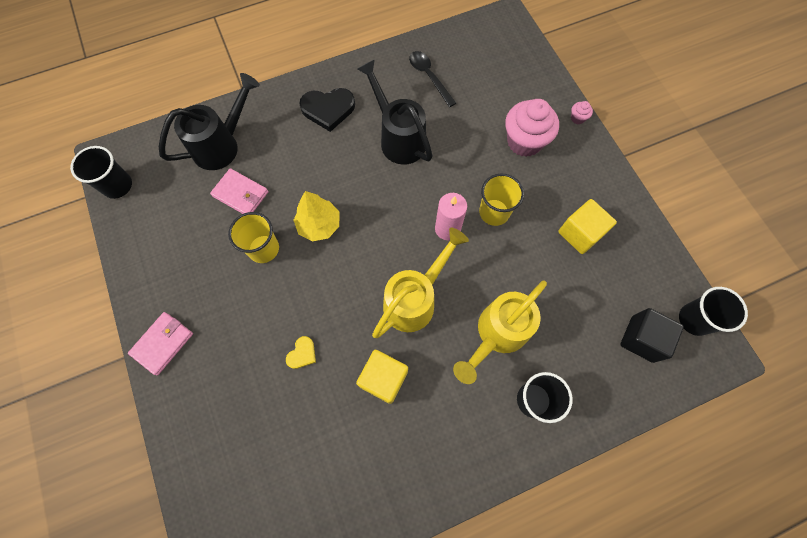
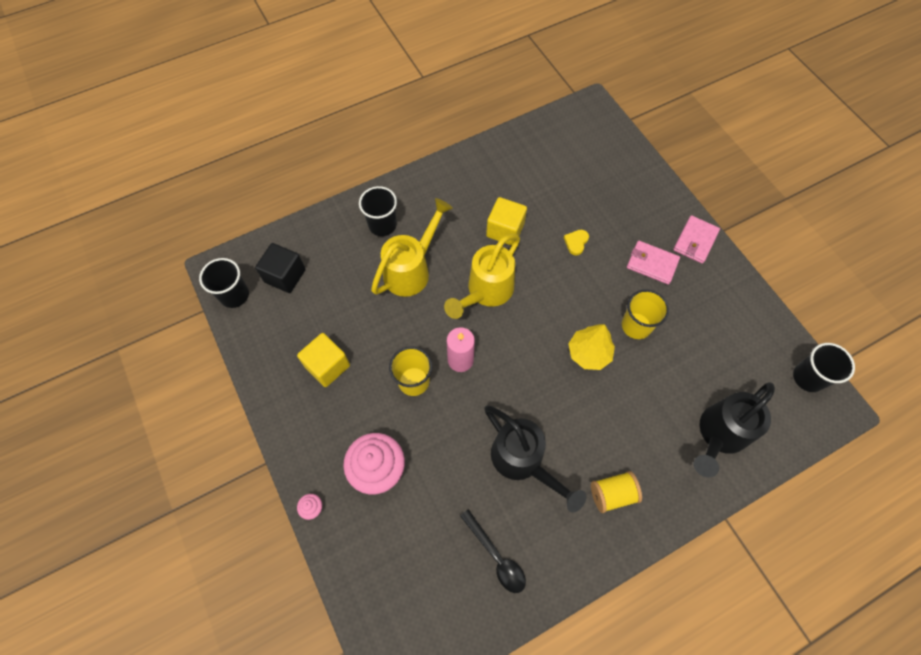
camera: 175 degrees right, 5 degrees down
(240, 194) = (677, 379): pink wallet -> pink wallet (652, 264)
(328, 109) = (612, 494): black heart -> yellow spool

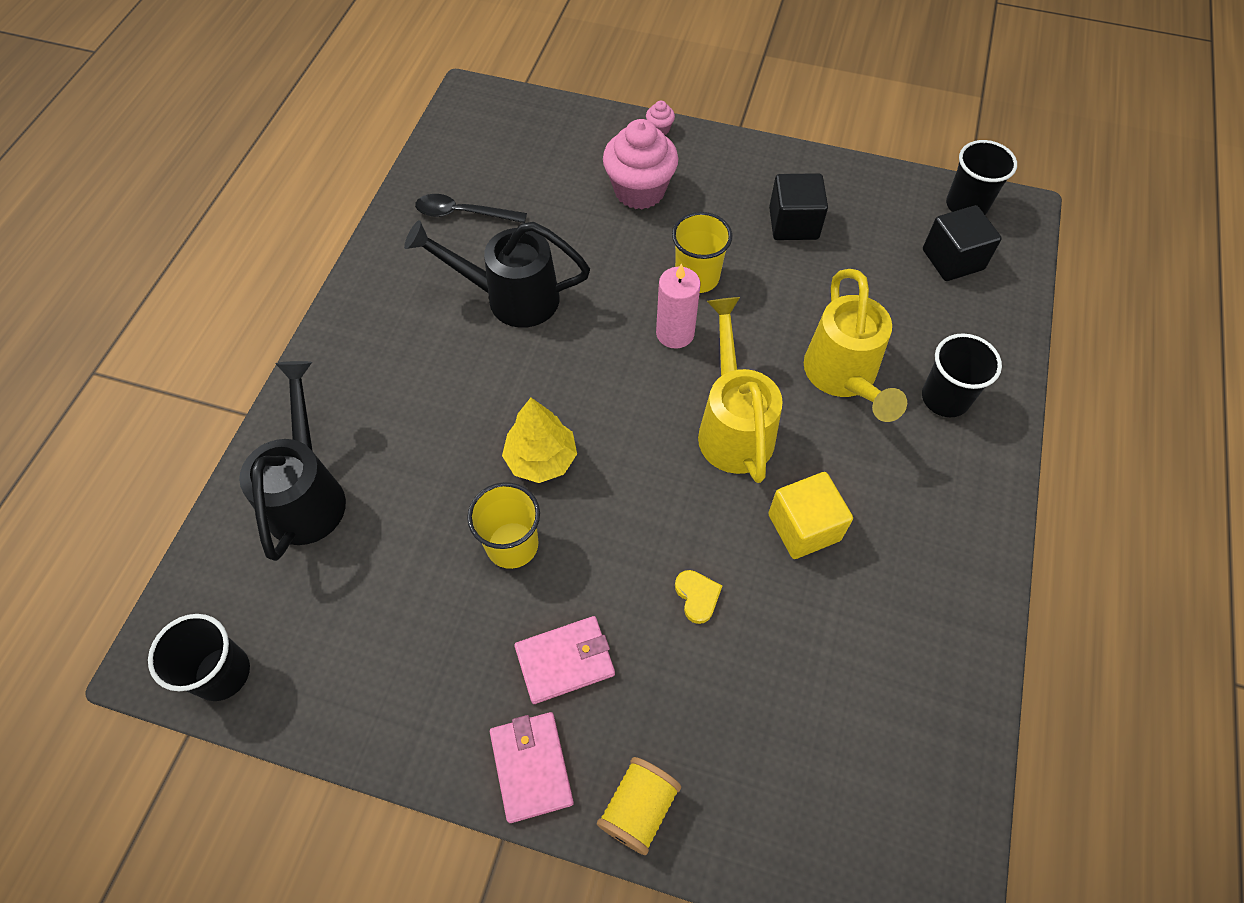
camera: 135 degrees right, 5 degrees down
(327, 366) = (793, 223): yellow cube -> black cube
(612, 494) = (392, 340): yellow spool -> yellow spool (638, 808)

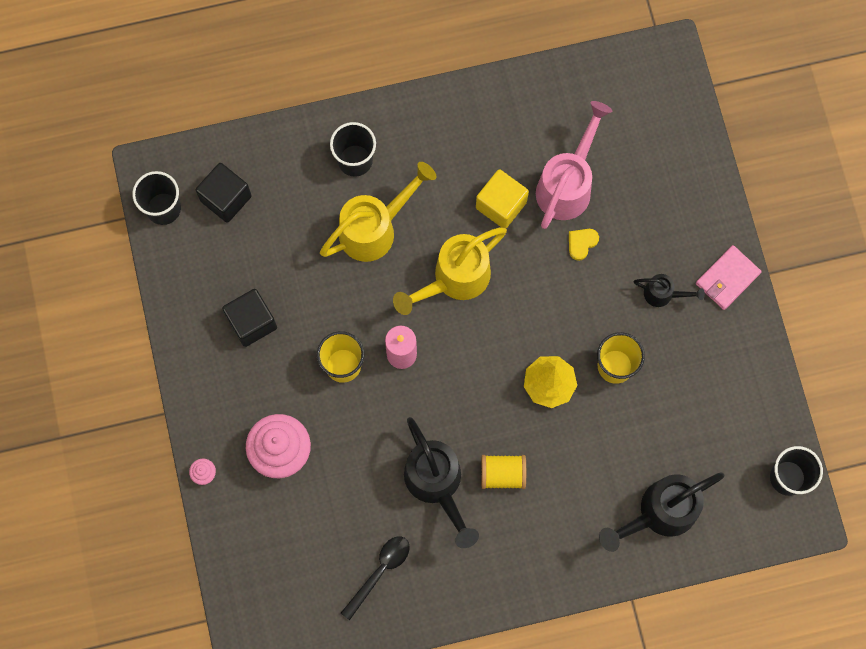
camera: 120 degrees left, 15 degrees up
(463, 213) = (380, 572): black spoon -> black spoon turned 120 degrees counterclockwise
(565, 661) = (663, 294): pink wallet -> black watering can
(638, 808) = (713, 214): yellow spool -> yellow spool (502, 474)
(791, 625) = (567, 185): none -> pink watering can

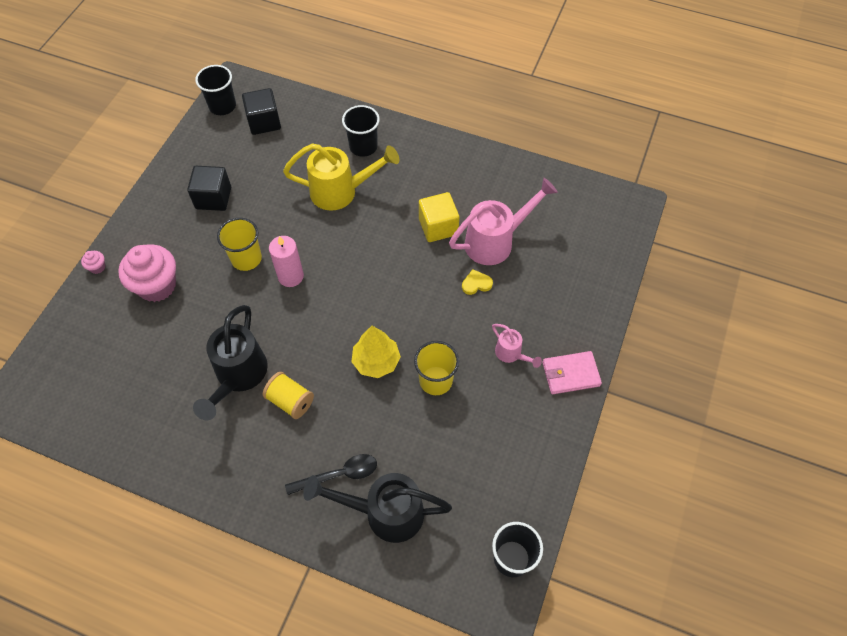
camera: 35 degrees right, 15 degrees down
(380, 572) = (145, 409): black spoon -> black spoon (338, 475)
(454, 279) = (367, 252): yellow watering can -> none
(663, 294) = (511, 354): black watering can -> pink watering can

